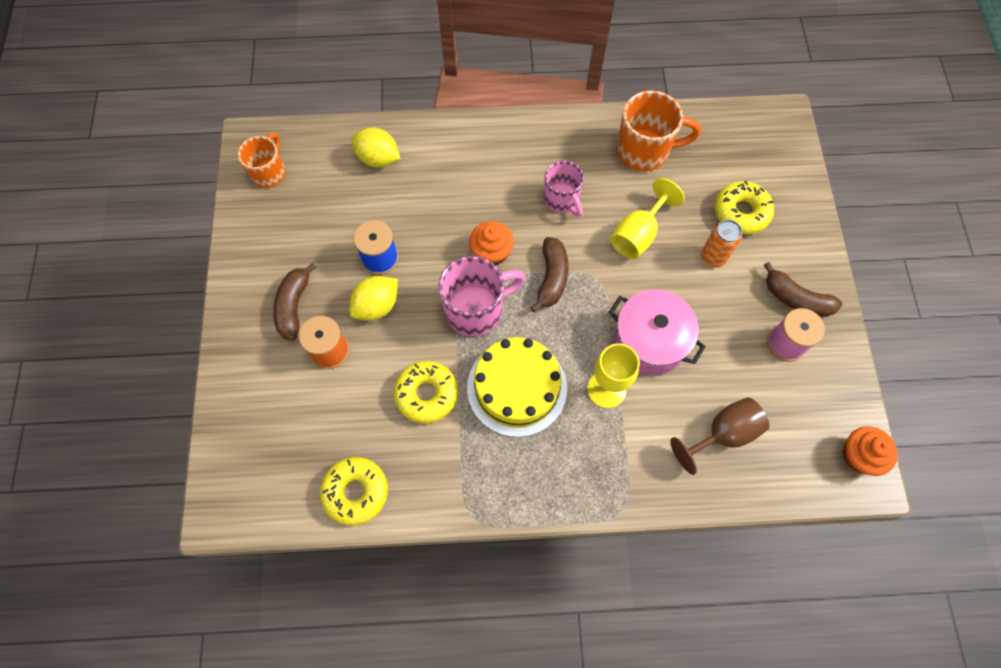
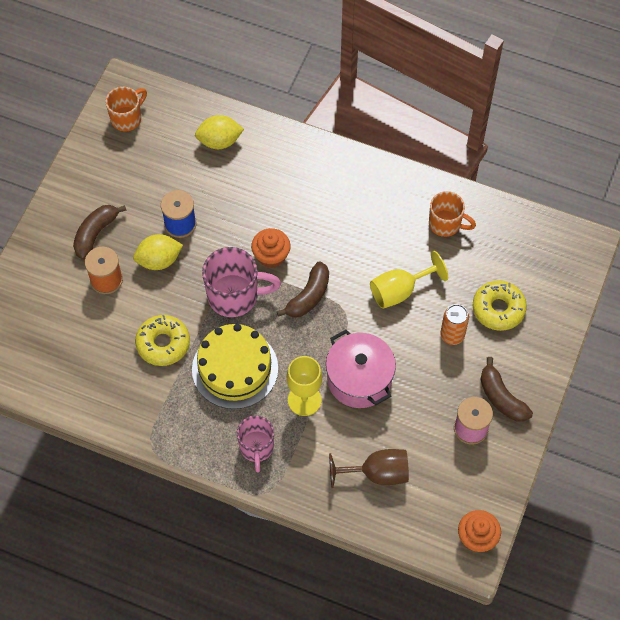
camera: 25 degrees right, 5 degrees down
(356, 492) = (75, 391): yellow donut -> none
(378, 158) = (219, 141): yellow lemon -> yellow lemon turned 60 degrees counterclockwise
(562, 199) = (352, 236): pink mug -> pink mug (256, 448)
(644, 151) = (446, 224): orange mug -> orange mug, size x0.66

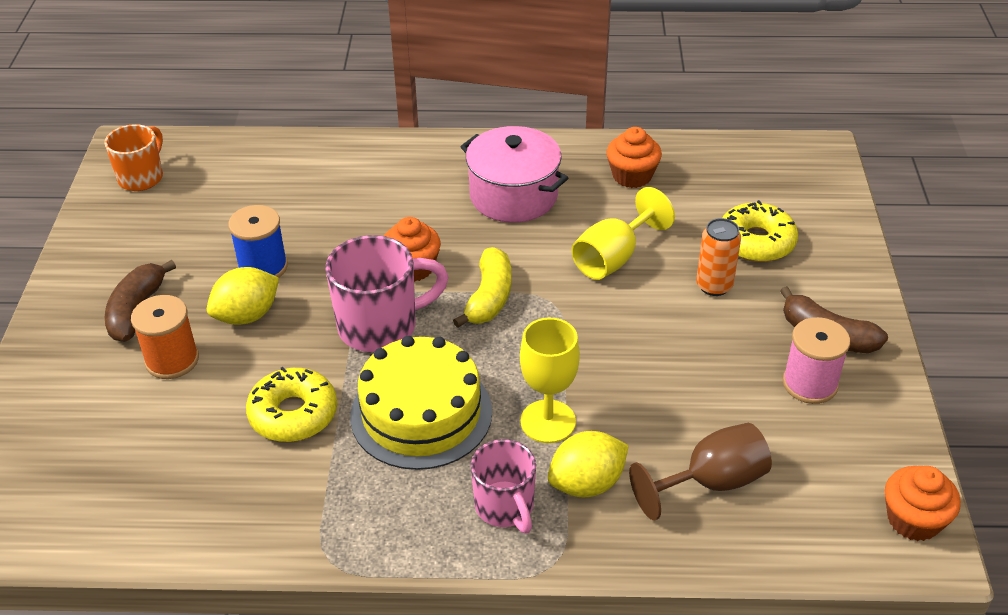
camera: 20 degrees left, 20 degrees down
(219, 141) = (284, 169): yellow lemon -> yellow lemon (587, 483)
(308, 296) = (489, 297): brown banana -> yellow banana
(359, 379) = (615, 372): pink pot -> pink pot (513, 196)
(446, 224) = (632, 176): orange mug -> orange cupcake

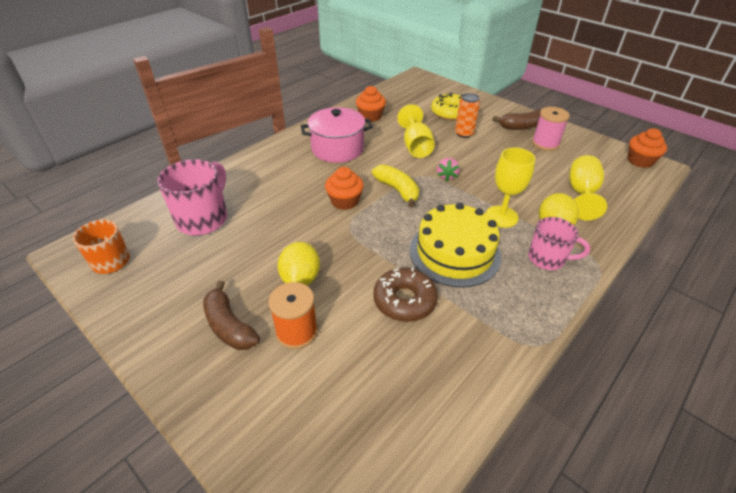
camera: 50 degrees left, 0 degrees up
(263, 267) = (269, 251): blue spool -> none
(293, 414) = (404, 300): yellow donut -> brown donut
(380, 326) = (374, 233): pink mug -> pink mug (203, 219)
(578, 324) = (446, 176): none -> pink strawberry
(711, 482) = (581, 194): brown goblet -> yellow goblet

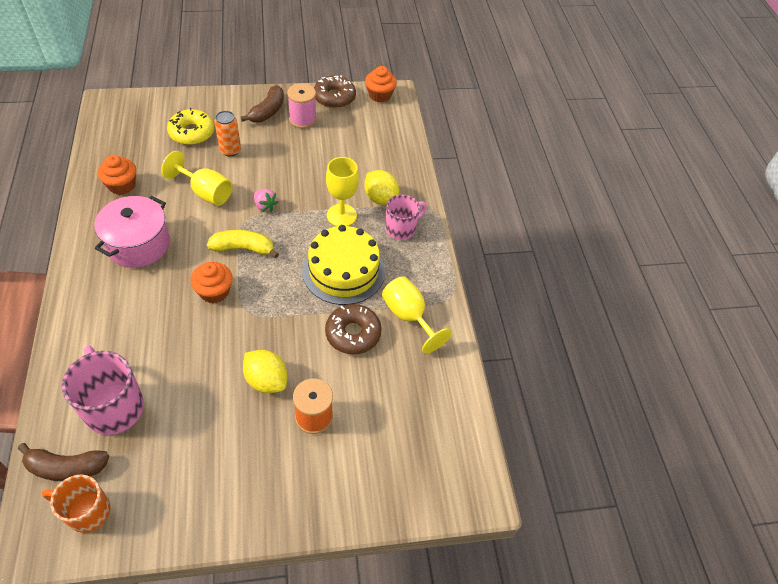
camera: 55 degrees left, 10 degrees up
(229, 326) = (265, 457): brown banana -> brown banana (66, 467)
(581, 194) = (371, 155): yellow goblet -> yellow goblet (408, 316)
(591, 143) = (334, 97): none -> brown donut

